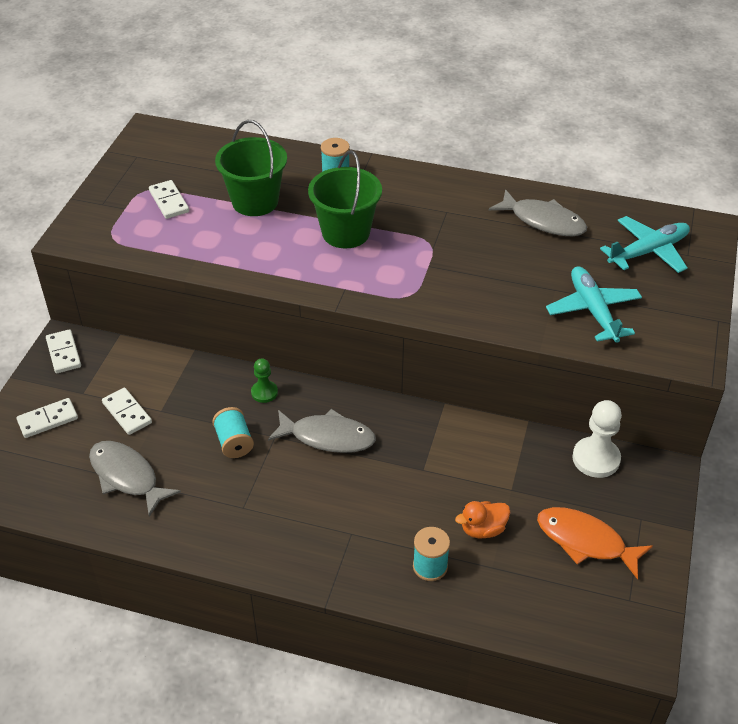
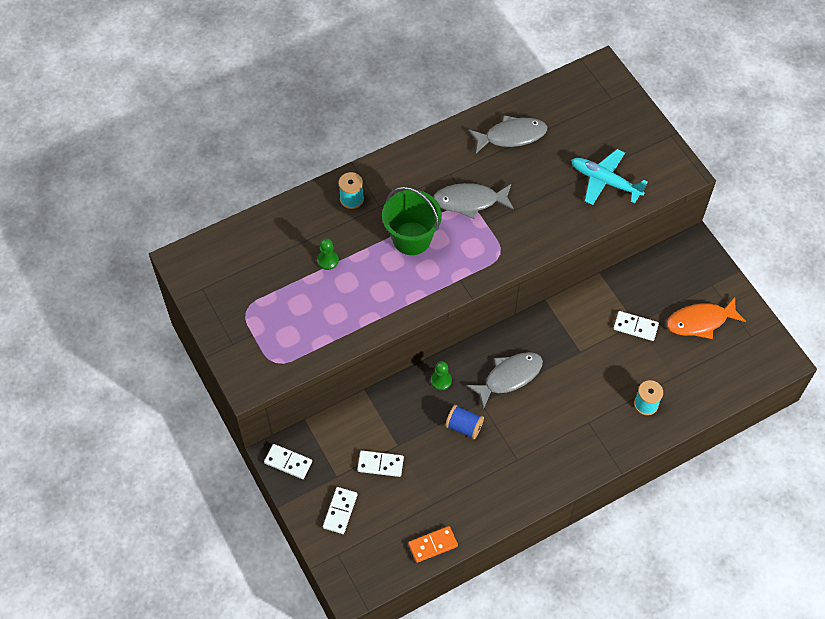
camera: 45 degrees left, 15 degrees up
(77, 510) = (433, 545): none -> orange domino
(127, 476) = (433, 501): grey fish -> grey fish (469, 201)
(169, 201) = (273, 306): white domino -> white domino (635, 327)
(234, 442) = (464, 427): turquoise spool -> blue spool
(255, 201) = (328, 260): green bucket -> green pawn
(483, 529) = (647, 359): orange duck -> none
(596, 459) = (656, 267): white pawn -> none
(648, 252) = (590, 113): turquoise plane -> none

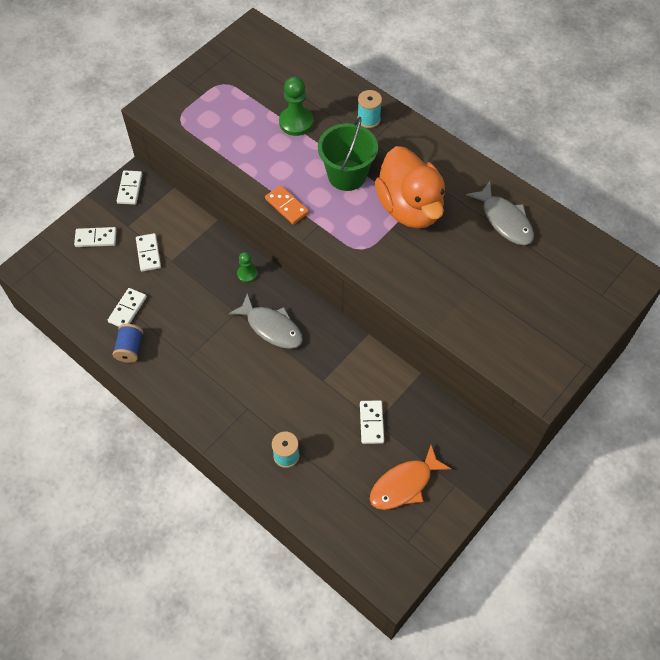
camera: 70 degrees right, 0 degrees up
(328, 260) = (296, 122): green pawn -> green pawn, size x1.68
(433, 545) = (83, 315): orange domino -> orange domino (286, 206)
(441, 501) = (127, 309): none -> white domino
(464, 427) = (207, 305): blue spool -> blue spool (130, 348)
(469, 201) = (410, 208): grey fish -> orange duck
(605, 181) = (492, 316): turquoise plane -> none
(700, 321) = (404, 484): orange fish -> orange fish turned 90 degrees counterclockwise

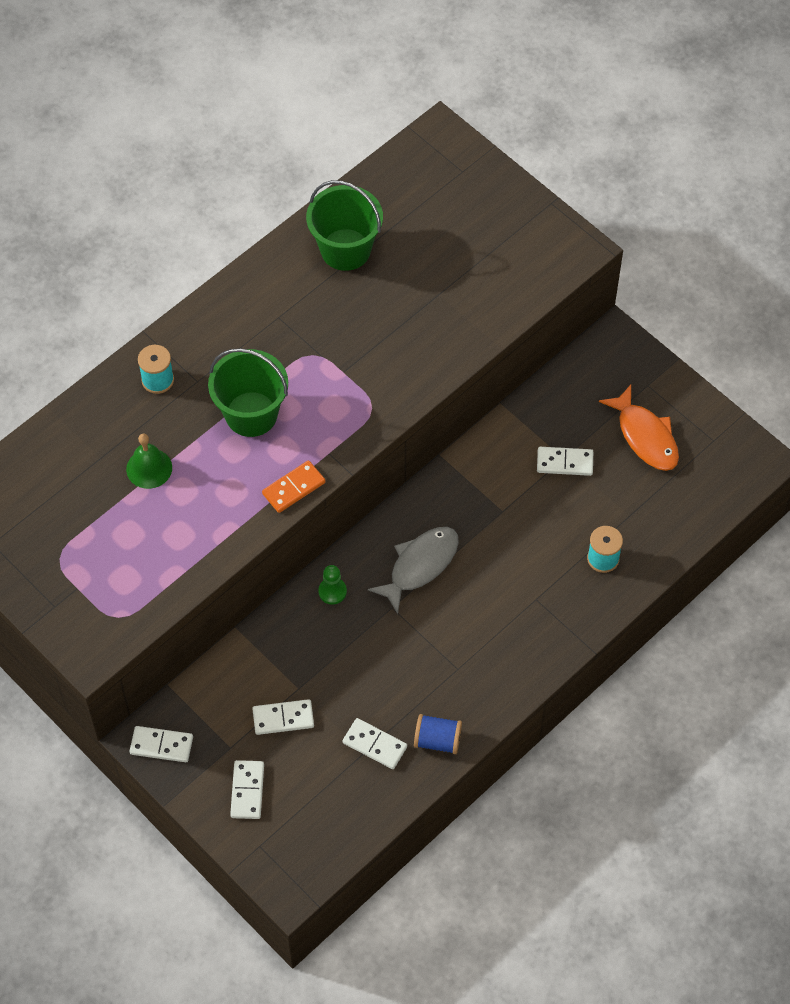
camera: 85 degrees left, 0 degrees up
(296, 122) = (149, 468): green pawn -> green bell
(410, 208) = (314, 348): orange duck -> none
(504, 220) = (345, 249): grey fish -> green bucket

